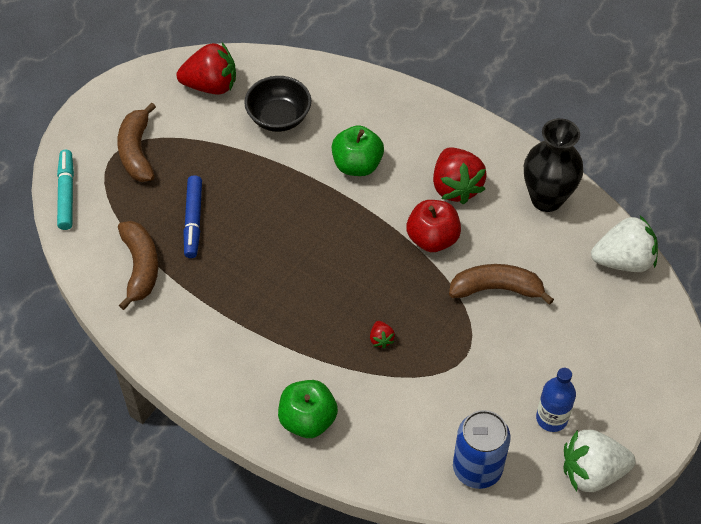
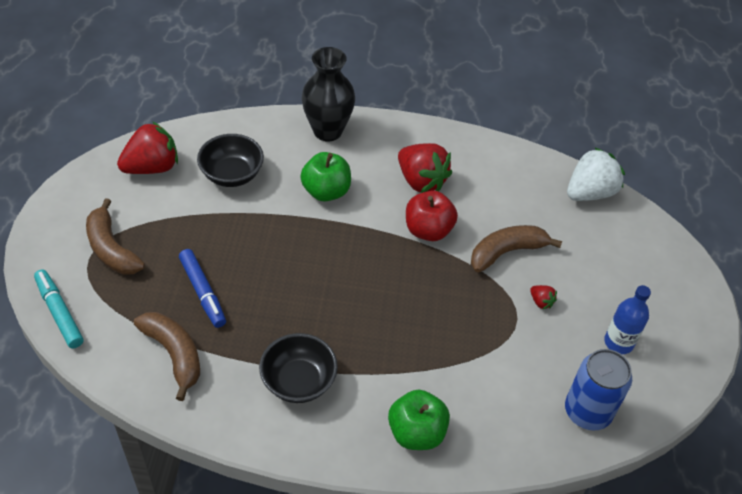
camera: 30 degrees left, 5 degrees down
(231, 333) = (298, 381): none -> black bowl
(381, 339) = (437, 332): red strawberry -> red strawberry (541, 302)
(546, 199) = (500, 165): black vase -> black vase (327, 131)
(592, 472) = (678, 374): white strawberry -> none

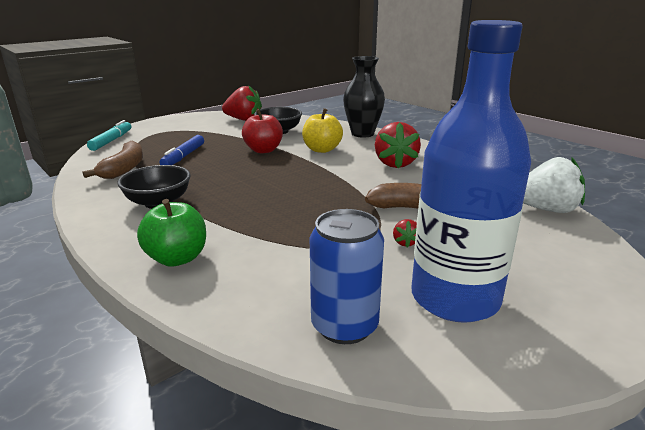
camera: 45 degrees right, 25 degrees down
(111, 249) = (174, 133): brown banana -> none
(326, 191) = (322, 149): green apple -> yellow apple
(428, 230) = (365, 181): red apple -> red apple (263, 150)
(618, 342) = (455, 298): blue bottle -> blue bottle, size x2.15

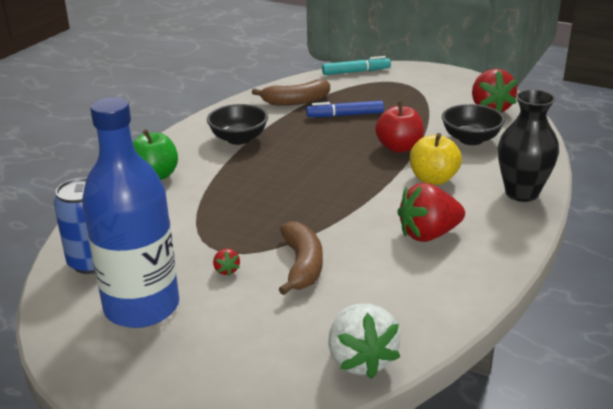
camera: 70 degrees right, 5 degrees up
(405, 242) = (226, 270): red strawberry -> red strawberry turned 90 degrees counterclockwise

